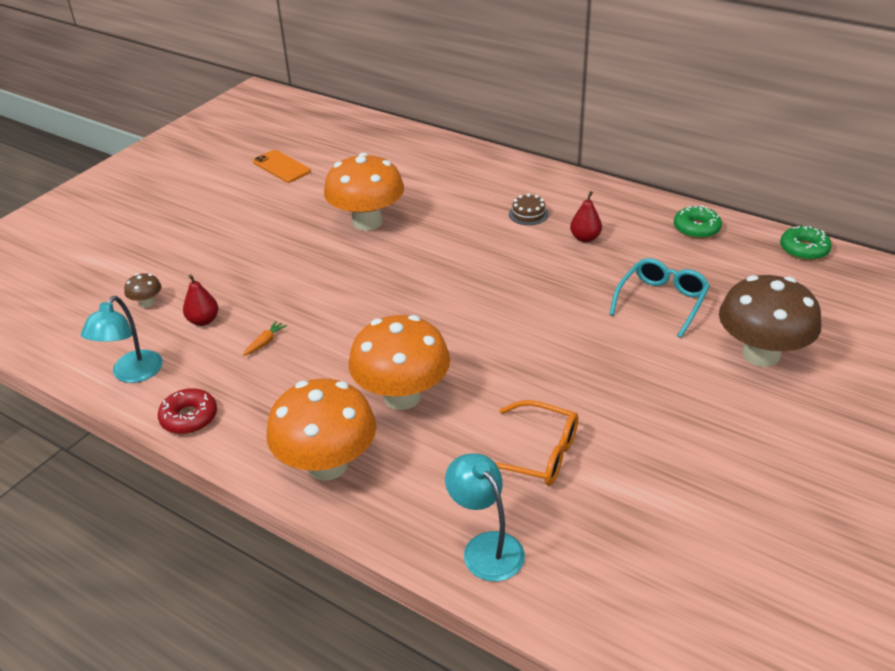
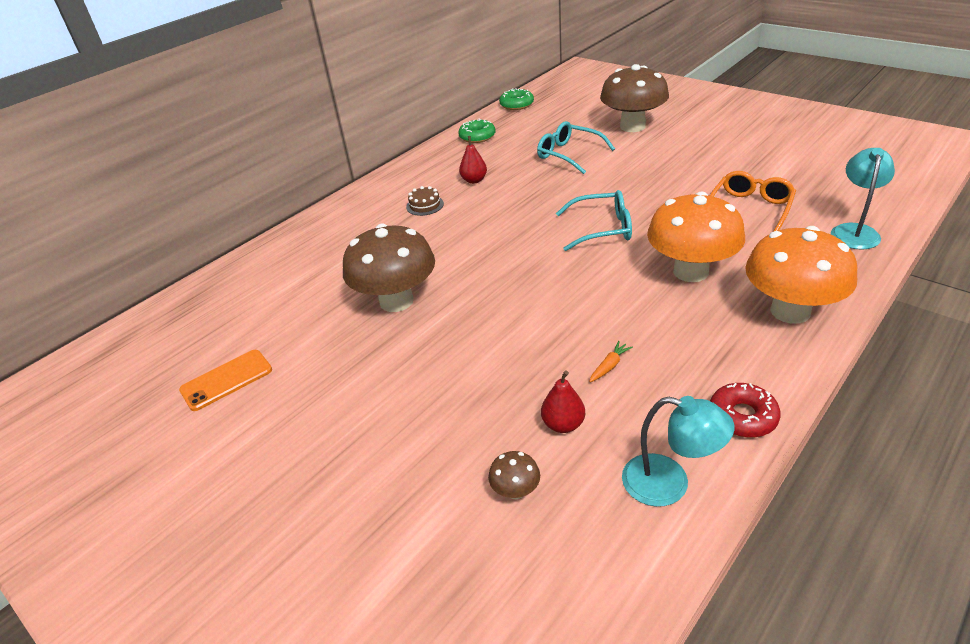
camera: 80 degrees left, 0 degrees up
(265, 342) = (609, 366): orange carrot -> orange carrot turned 90 degrees clockwise
(367, 222) = (396, 301): orange mushroom -> brown mushroom
(486, 333) = (602, 229): none -> turquoise glasses
(486, 547) = (854, 231): turquoise lamp -> turquoise lamp turned 135 degrees clockwise

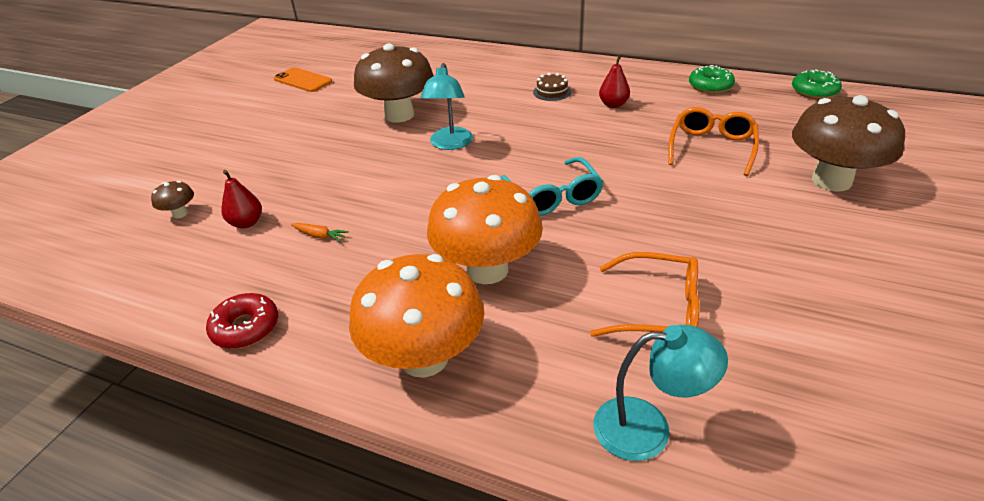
camera: 70 degrees right, 0 degrees up
(569, 154) = (711, 147): turquoise glasses -> orange glasses
(669, 484) = (170, 289): turquoise lamp -> turquoise lamp (450, 144)

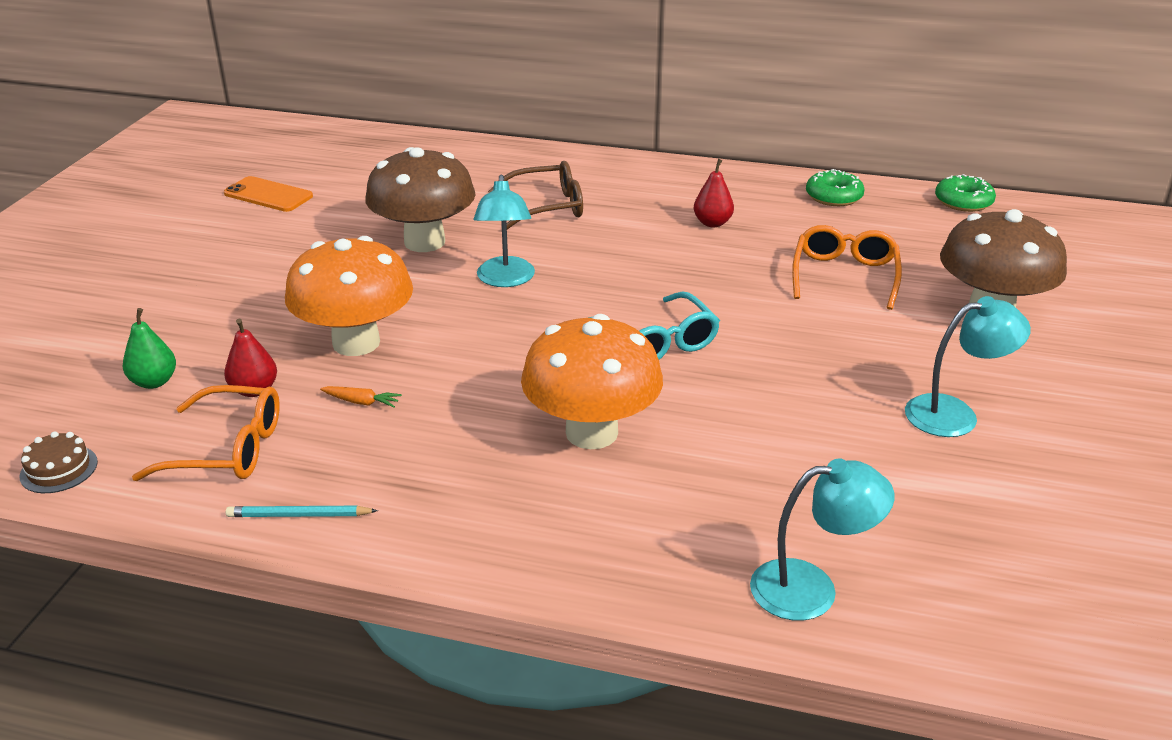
camera: 10 degrees left, 5 degrees down
(180, 213) = (154, 382): brown mushroom -> green pear
(245, 328) = (299, 515): red donut -> turquoise pencil
(424, 358) = (538, 534): orange mushroom -> orange mushroom (356, 343)
(492, 91) = (546, 207): none -> brown glasses
(552, 92) = (628, 207): brown cake -> brown cake (59, 469)
(658, 309) = (804, 466): orange glasses -> orange glasses (227, 449)
(794, 268) = (955, 414): none -> turquoise lamp

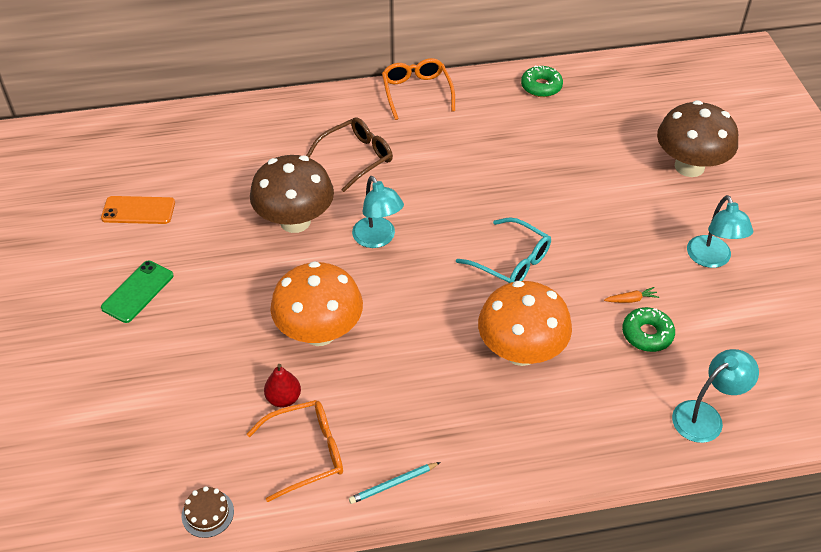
camera: 25 degrees left, 15 degrees up
(154, 382) = (208, 418): green pear -> none
(198, 256) = (138, 291): none -> green phone
(361, 402) = (362, 381): orange carrot -> orange carrot (631, 299)
(712, 223) = (479, 138): red pear -> none
(844, 276) = (589, 162): orange glasses -> orange glasses (416, 92)
(955, 414) = (711, 259): turquoise lamp -> turquoise lamp turned 120 degrees clockwise
(963, 202) = (623, 67): green donut -> green donut (647, 334)

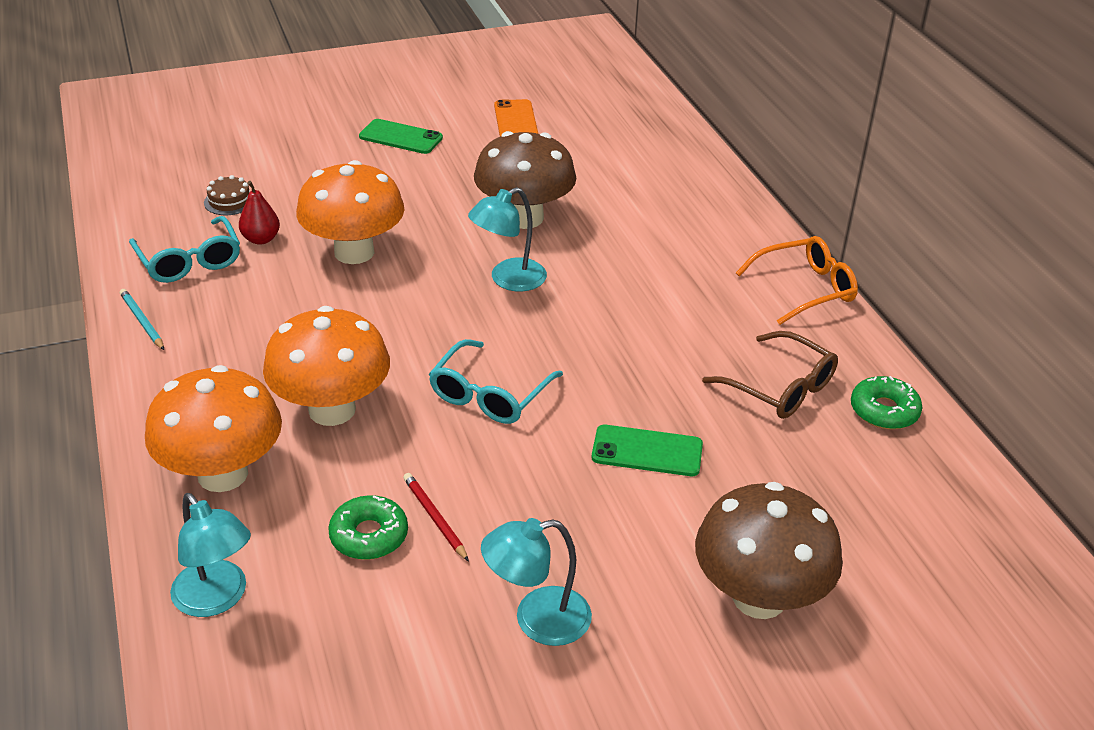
camera: 80 degrees right, 10 degrees down
(207, 513) = (125, 212): brown cake -> brown cake (229, 201)
(306, 453) = (189, 261): orange glasses -> turquoise glasses
(356, 158) = (650, 251): brown glasses -> brown glasses (780, 388)
(572, 192) = (647, 451): none -> green phone
(587, 417) = (223, 474): none -> orange mushroom
(631, 299) = (435, 518): orange carrot -> red pencil

